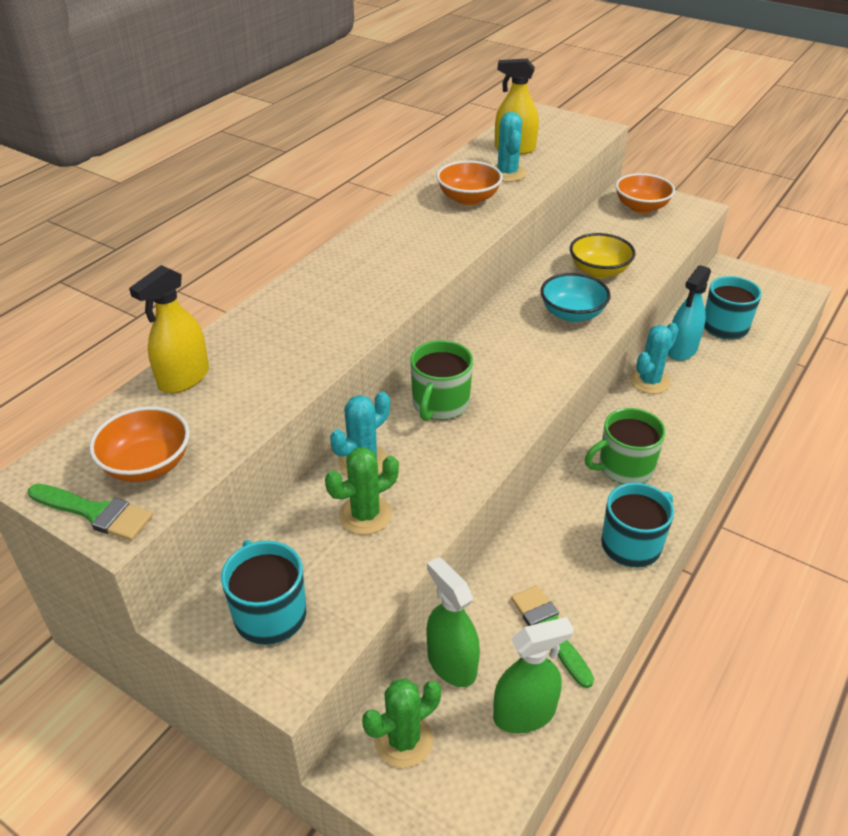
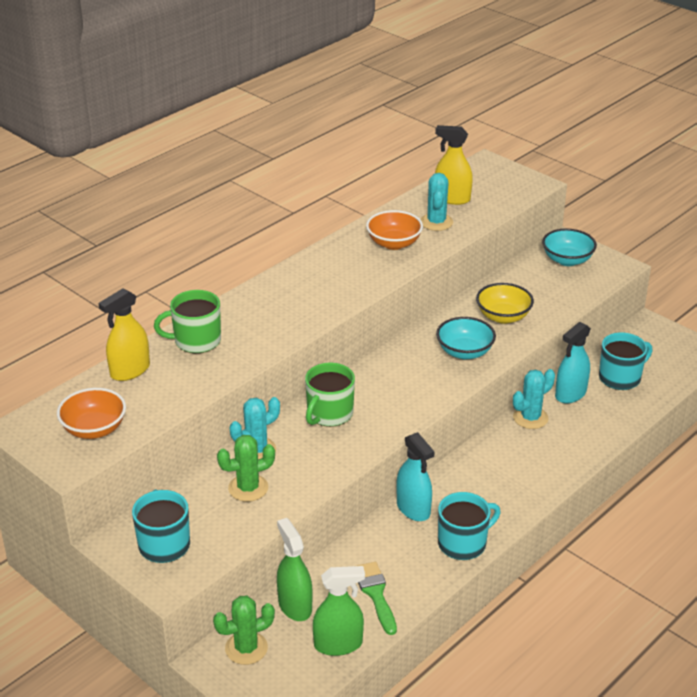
camera: 10 degrees right, 5 degrees down
(95, 513) = (55, 456): green brush -> none
(557, 507) = (413, 508): none -> turquoise spray bottle
(624, 467) = (480, 485): green mug -> green mug (196, 341)
(641, 207) = (567, 260): orange bowl -> turquoise bowl

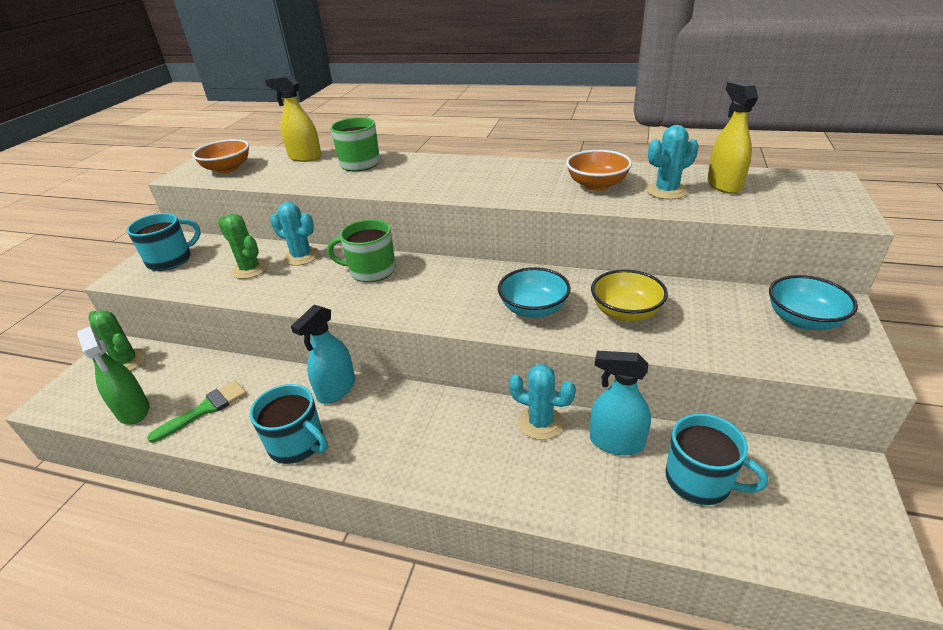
camera: 65 degrees right, 0 degrees up
(295, 605) = (181, 368): green spray bottle -> none

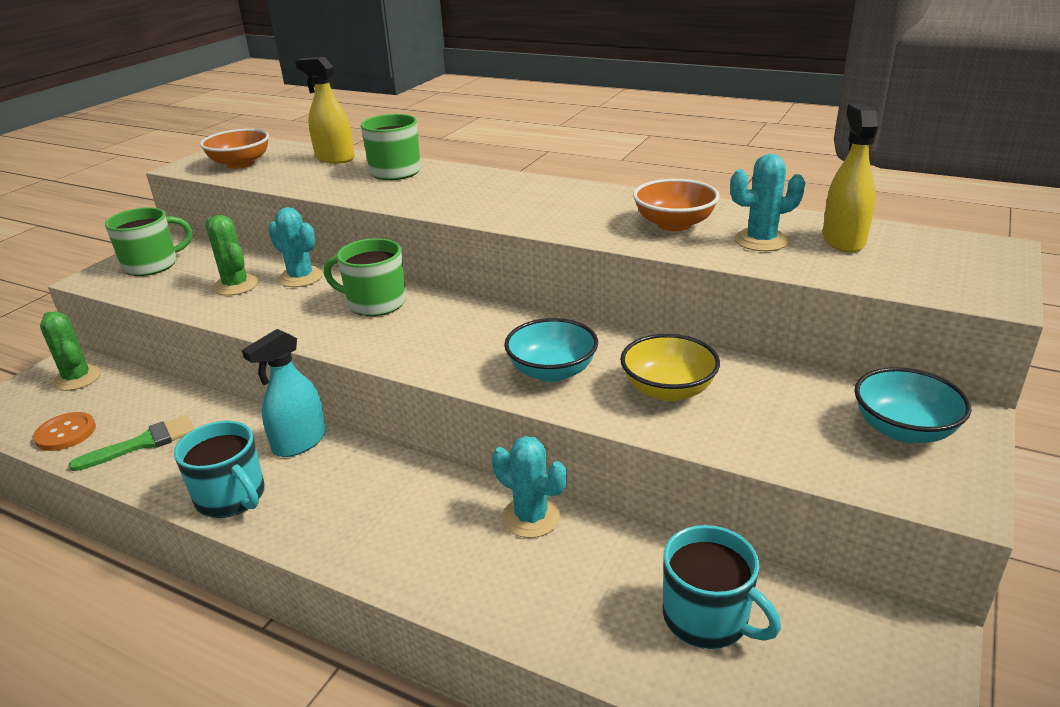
camera: 10 degrees right, 5 degrees down
(133, 410) = (66, 433): green spray bottle -> orange button
(171, 260) = (152, 265): turquoise mug -> green mug
(616, 442) = (618, 555): turquoise spray bottle -> none

